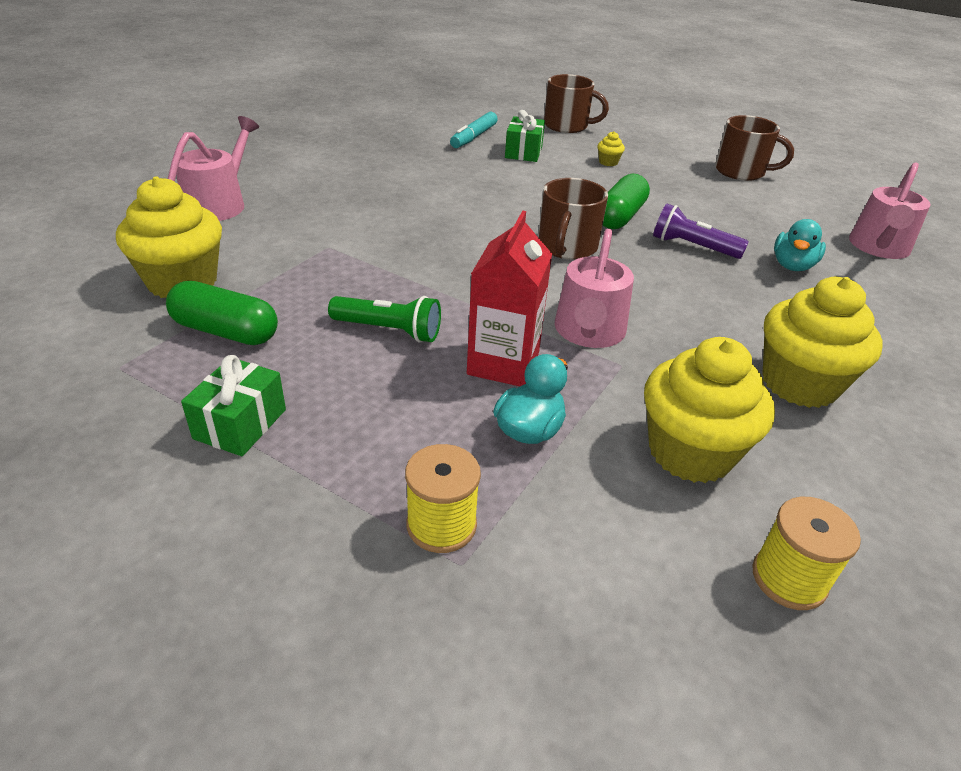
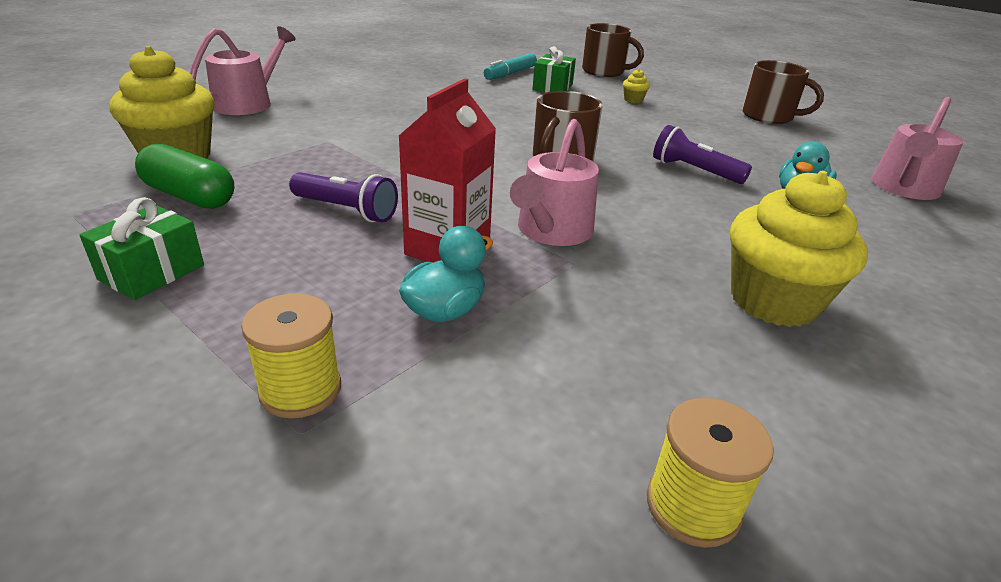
camera: 10 degrees right, 5 degrees down
(389, 330) = (346, 210): green flashlight -> purple flashlight
(620, 217) = (627, 141): green capsule -> none
(690, 452) = (618, 353): yellow cupcake -> none

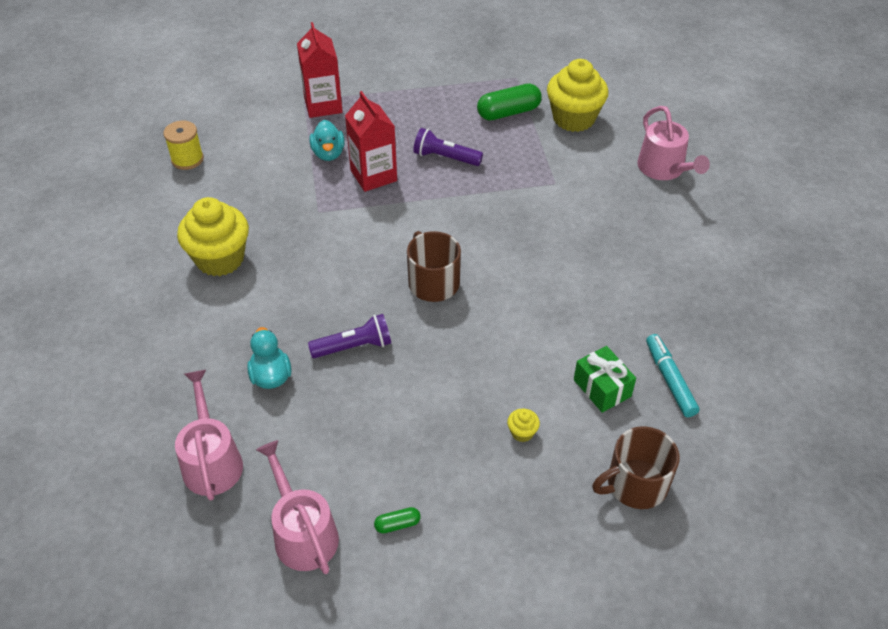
camera: 130 degrees right, 15 degrees up
(152, 272) = (437, 89): green gift -> none
(300, 390) = (323, 105): yellow spool -> red carton
(346, 210) = (445, 157): purple flashlight -> purple flashlight turned 45 degrees clockwise
(552, 231) = (353, 221): pink watering can -> pink watering can (303, 533)
(768, 116) = (397, 524): brown mug -> green capsule

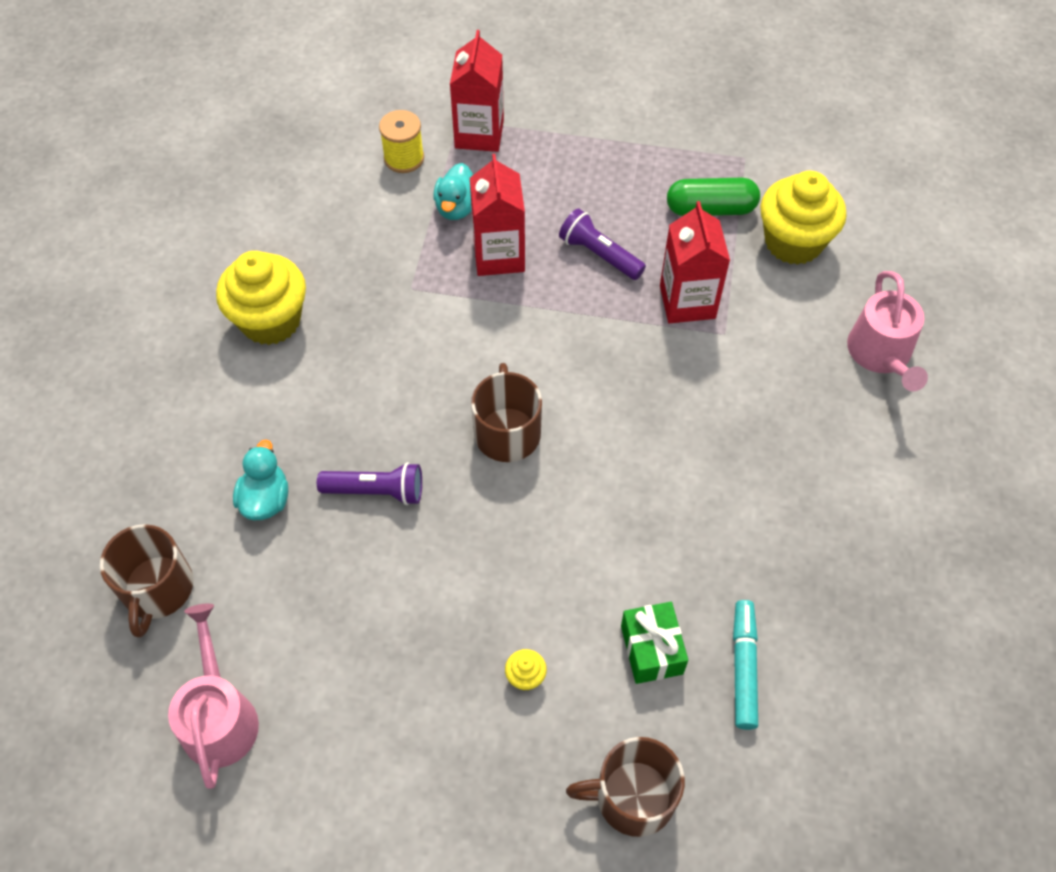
camera: 20 degrees right, 10 degrees up
(187, 159) = (287, 169): yellow spool -> yellow spool (404, 158)
(212, 461) = (157, 589): pink watering can -> brown mug
(397, 524) = (328, 745): green capsule -> none
(520, 171) = (687, 302): none -> red carton

